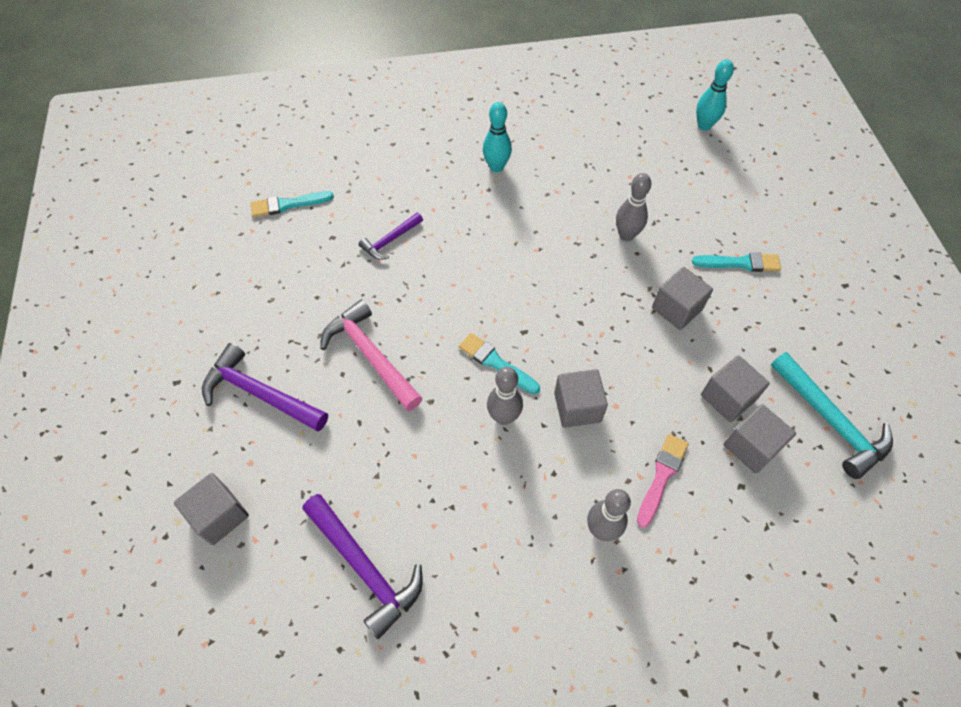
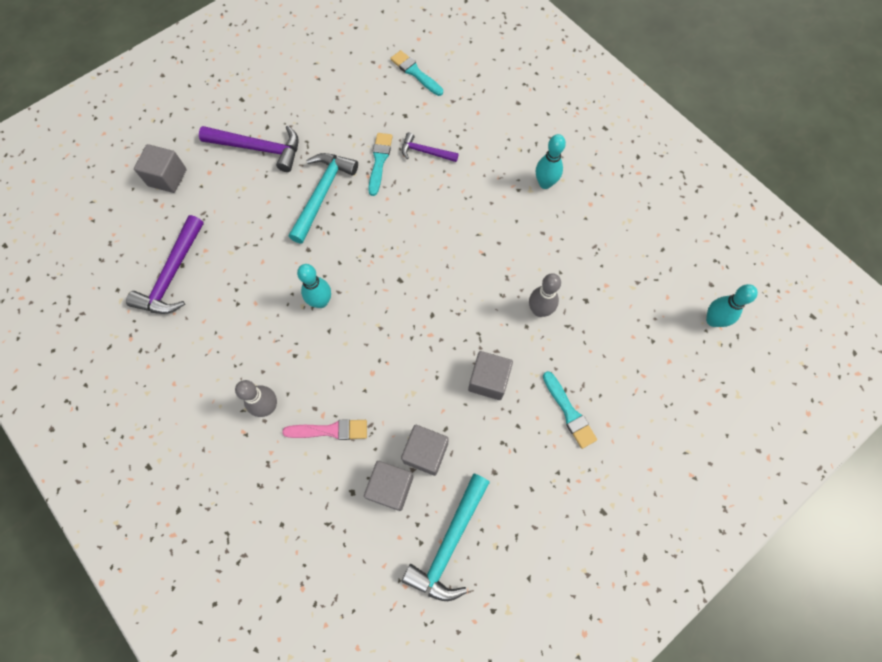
camera: 60 degrees right, 10 degrees up
(260, 394) = (258, 148): purple hammer -> purple hammer turned 105 degrees clockwise
(371, 356) = (322, 194): pink hammer -> turquoise hammer
(496, 363) = (362, 274): turquoise brush -> turquoise brush (379, 161)
(504, 417) = (321, 301): grey bowling pin -> turquoise bowling pin
(577, 407) = (356, 346): grey cube -> none

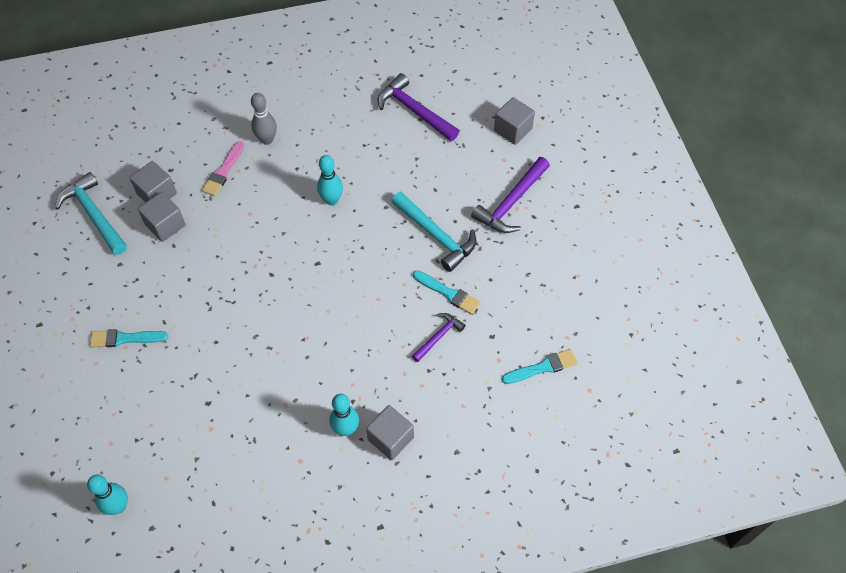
camera: 115 degrees right, 10 degrees down
(488, 380) = (190, 291): grey cube -> grey cube (390, 438)
(539, 310) = (223, 359): grey bowling pin -> none

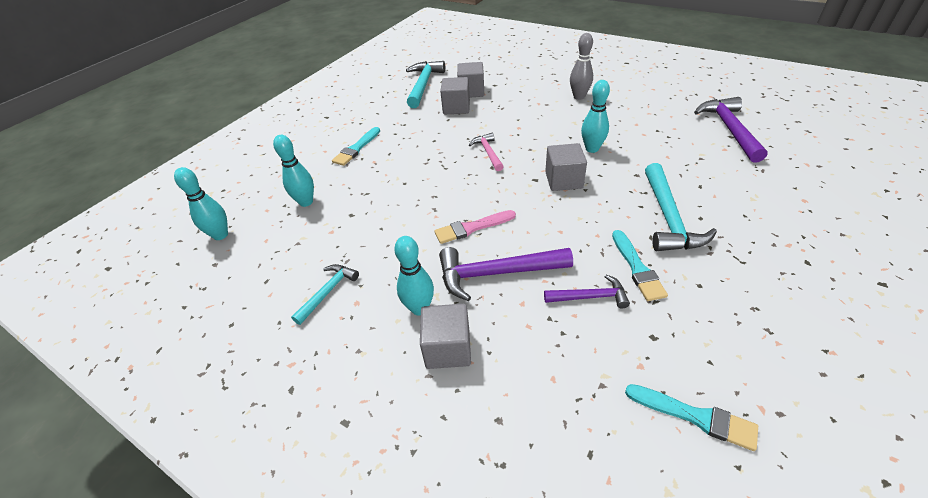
camera: 50 degrees right, 15 degrees down
(125, 338) = (356, 148): turquoise brush -> turquoise brush turned 105 degrees counterclockwise
(152, 422) = (306, 202): none -> turquoise bowling pin
(223, 171) = (528, 99): pink brush -> pink brush (472, 228)
(252, 260) = (488, 153): none -> pink hammer
(271, 471) = (328, 292): none -> turquoise hammer
(511, 202) = (785, 236): purple hammer -> purple hammer (496, 273)
(513, 130) = (836, 183): grey cube -> grey cube (563, 180)

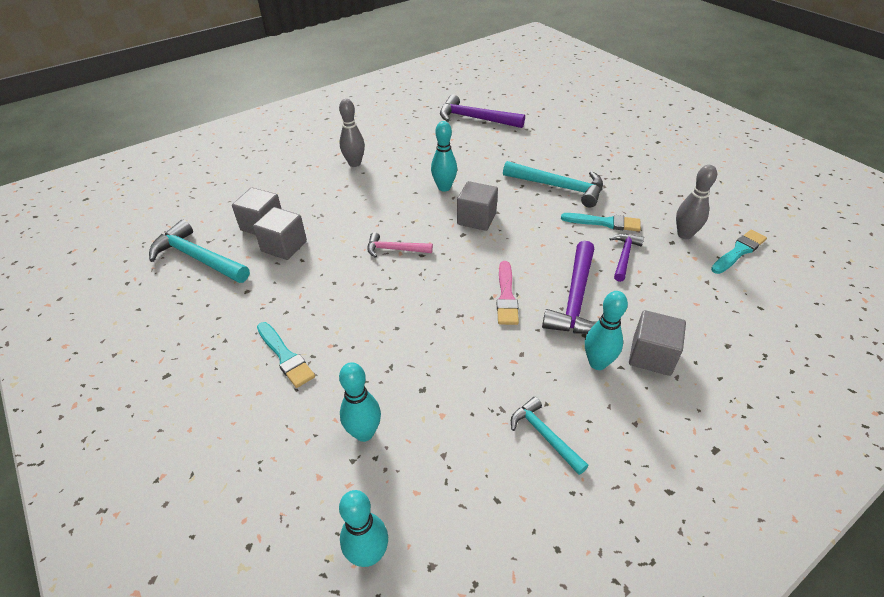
camera: 70 degrees left, 0 degrees up
(680, 348) = (684, 234): none -> grey bowling pin

